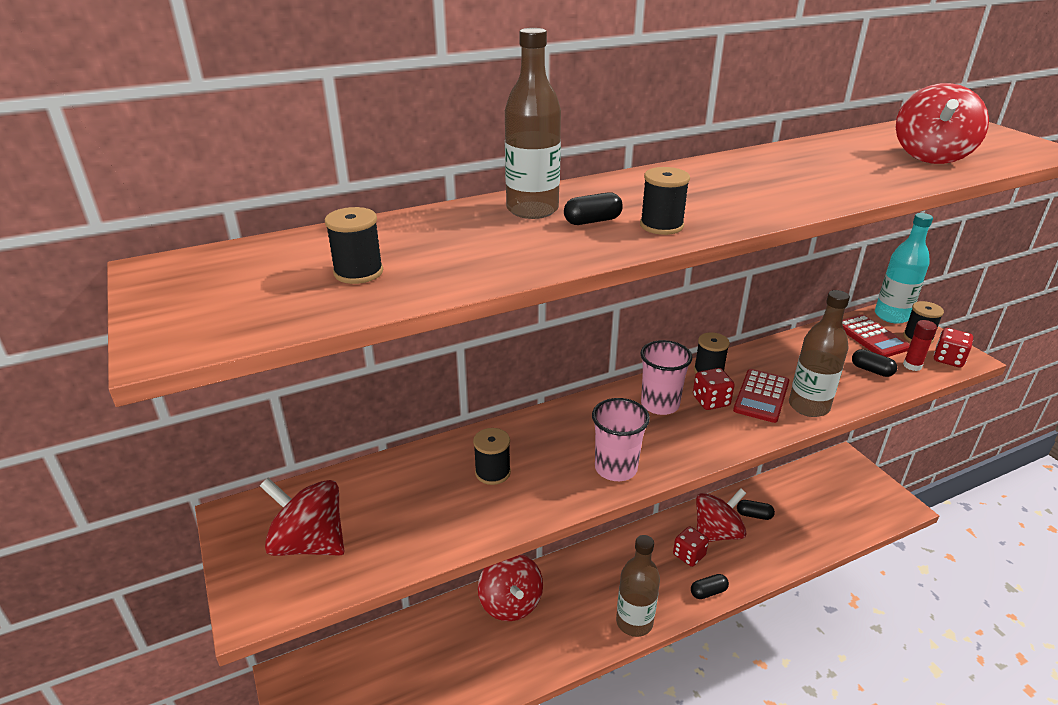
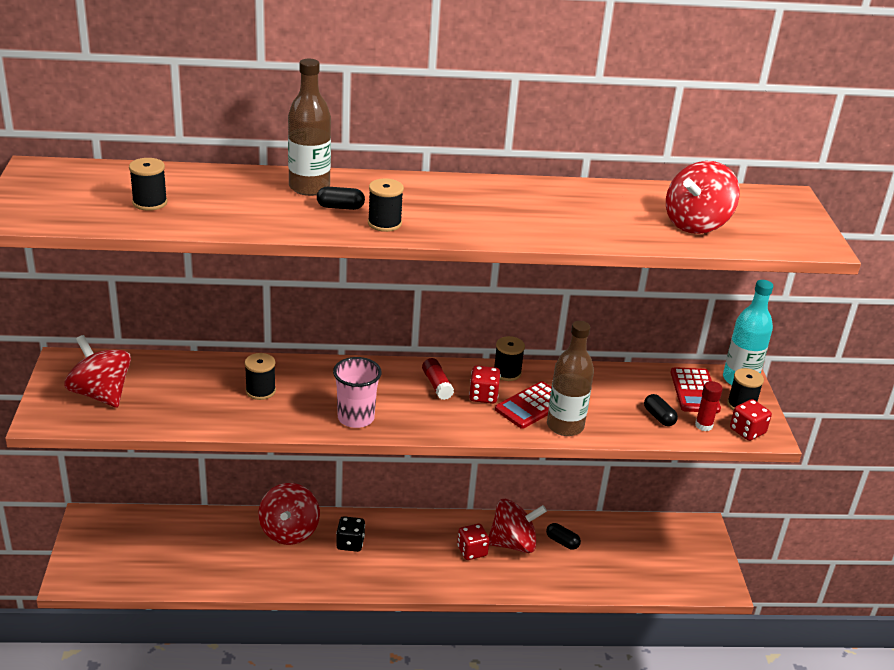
camera: 20 degrees right, 0 degrees up
(577, 592) = (350, 543): none -> black dice
(634, 622) = (382, 581): brown bottle -> none
(660, 404) = (437, 385): pink cup -> red glue stick
(708, 592) = (465, 584): black capsule -> none

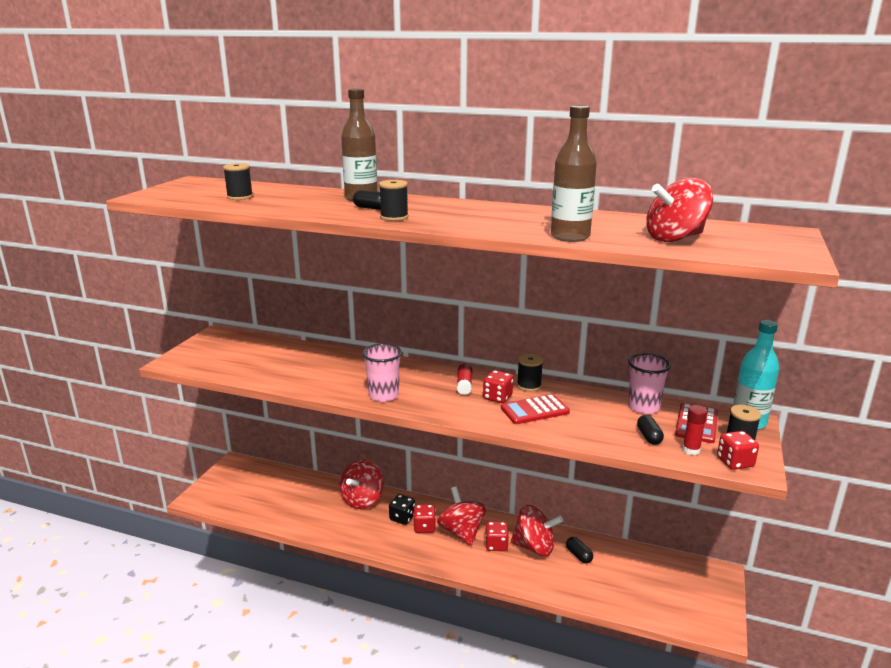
camera: 25 degrees right, 10 degrees down
(101, 394) = (220, 354): red spinning top -> red spinning top (462, 532)
(260, 391) = (328, 368): black spool -> none
(382, 549) = (424, 527): none -> red dice
(565, 426) = (555, 428): brown bottle -> brown bottle (570, 237)
(636, 379) = (643, 407): none -> pink cup

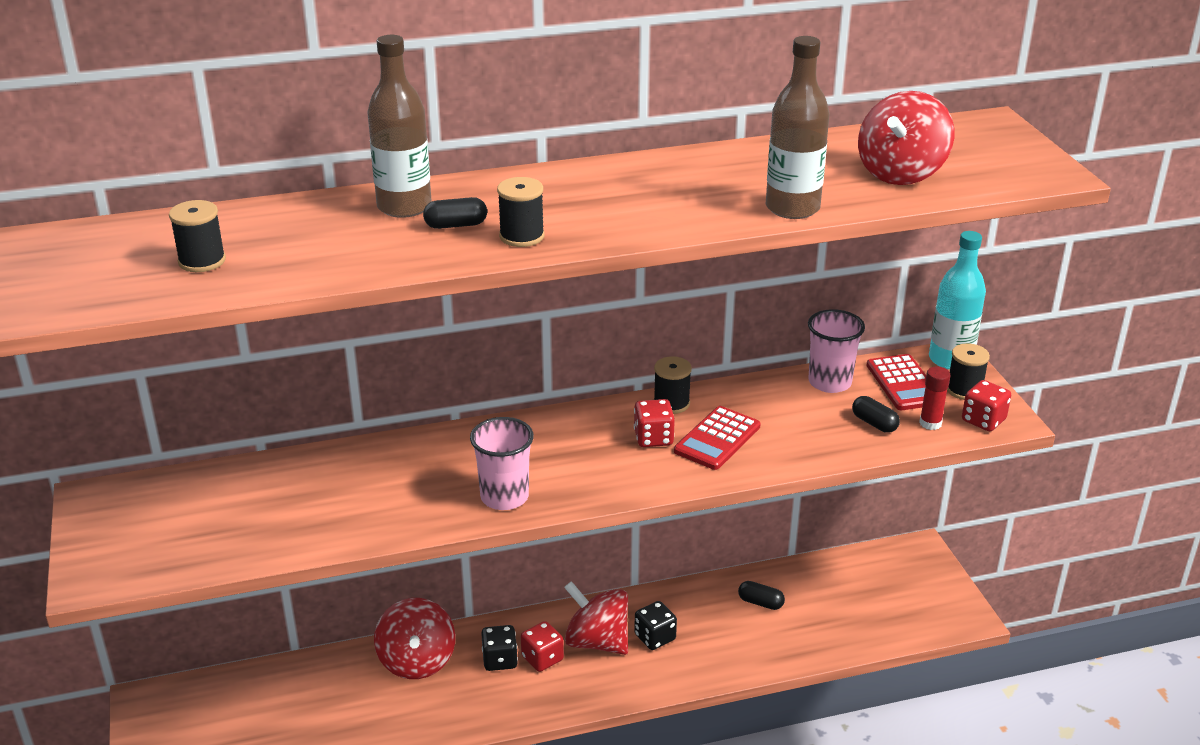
camera: 35 degrees left, 10 degrees up
(464, 385) = (591, 435): red glue stick -> none
(496, 545) = (655, 637): red dice -> black dice
(534, 547) = (702, 617): red spinning top -> none

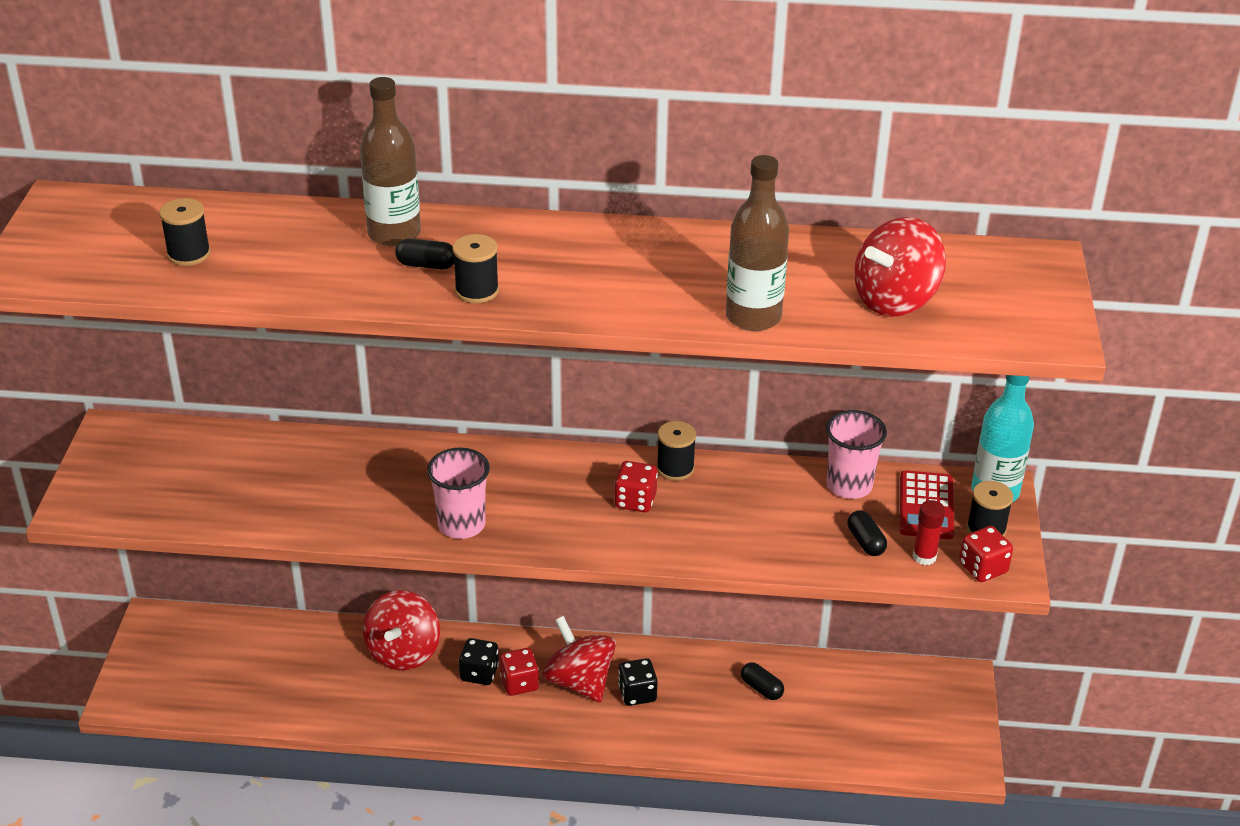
camera: 20 degrees right, 5 degrees up
(717, 439) = (696, 518): red calculator -> none

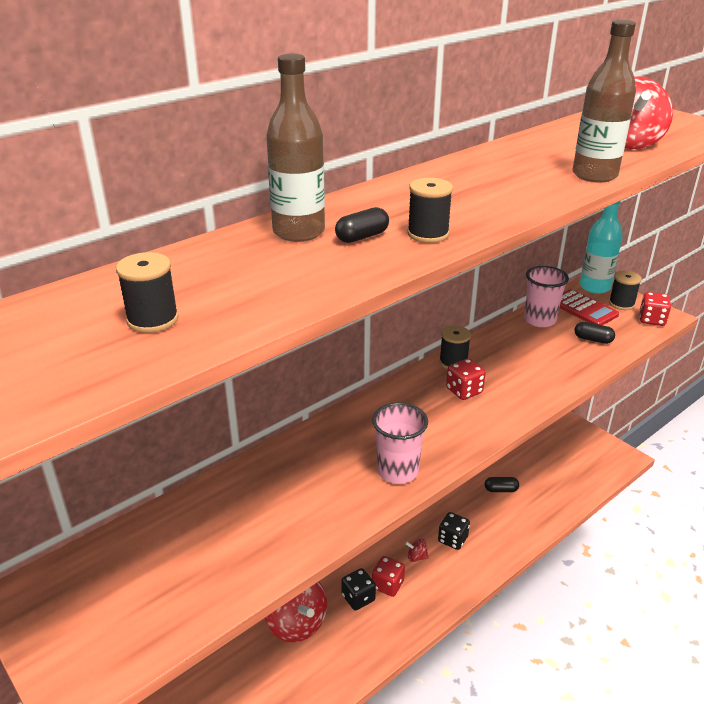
camera: 45 degrees left, 5 degrees down
(579, 681) = (416, 557): red spinning top -> red spinning top, size x0.42
(924, 557) = (624, 330): red glue stick -> none

